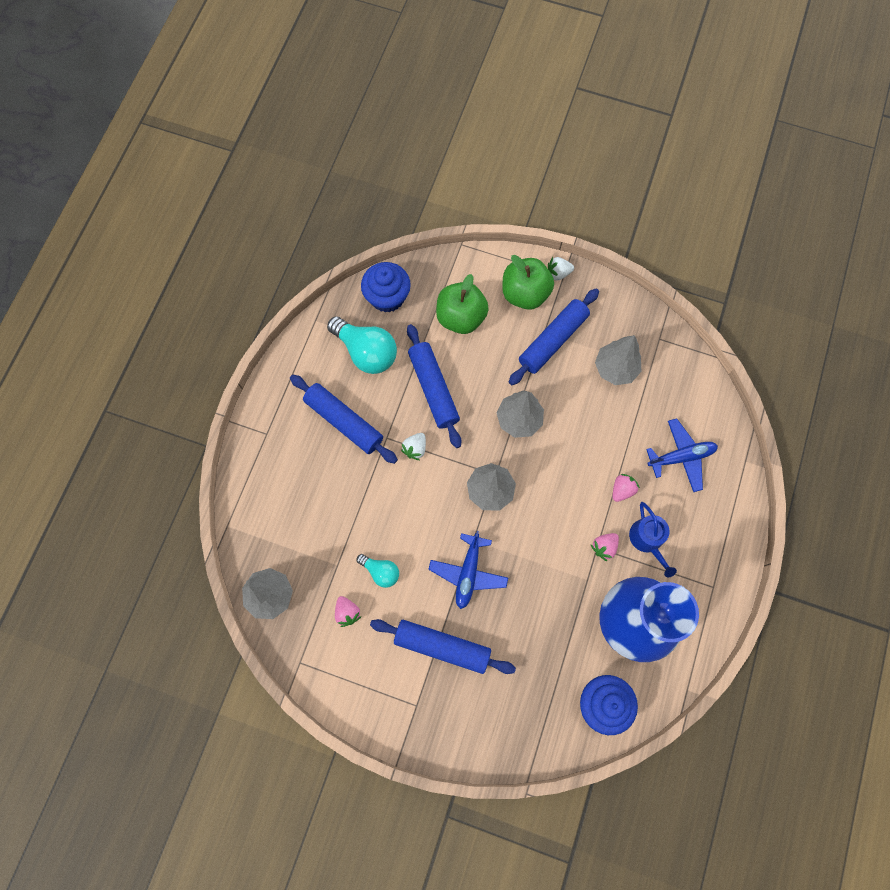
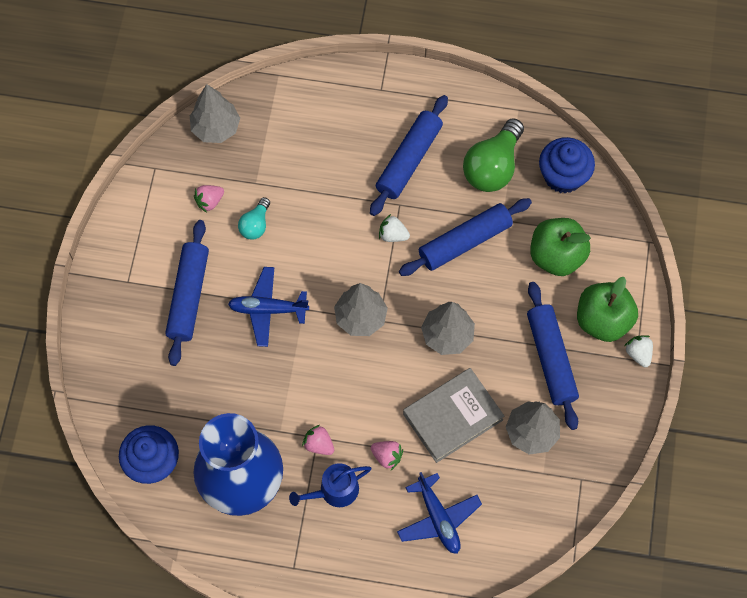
camera: 80 degrees right, 5 degrees down
(366, 352) = (492, 167): turquoise light bulb -> green light bulb
(552, 340) = (551, 359): blue rolling pin -> blue rolling pin turned 45 degrees clockwise
(593, 429) = (452, 417): none -> grey book

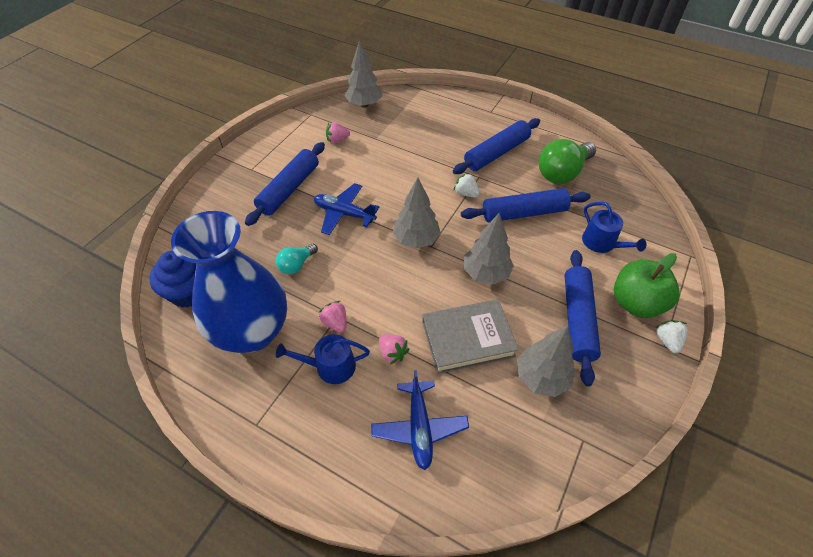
camera: 20 degrees right, 15 degrees down
(255, 225) = (363, 161): turquoise light bulb -> turquoise light bulb (296, 265)
(556, 256) = (602, 243): green apple -> blue watering can
(563, 176) = (620, 192): blue cupcake -> none

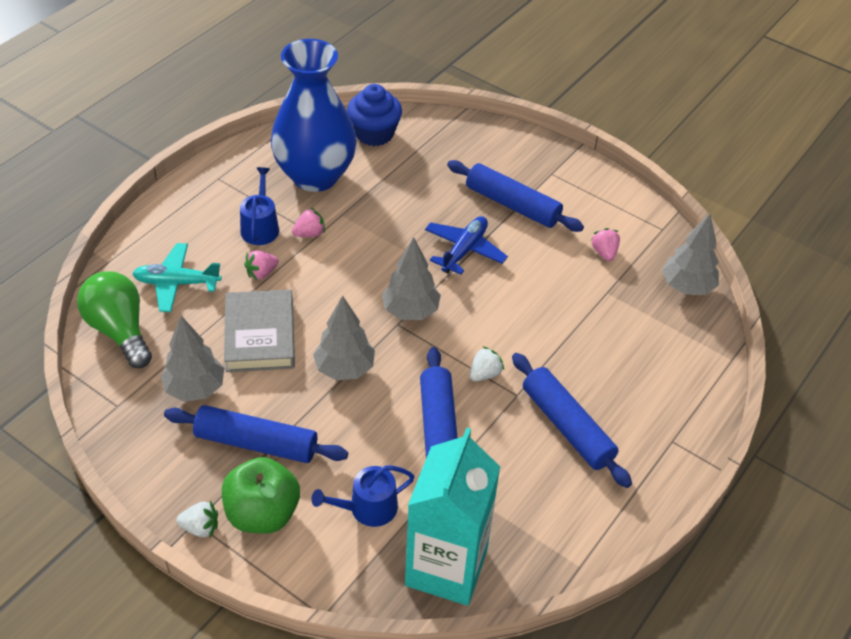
camera: 95 degrees right, 5 degrees down
(296, 265) = (392, 208): turquoise light bulb -> none
(419, 427) = (177, 283): blue plane -> turquoise plane
(562, 173) = (516, 501): green light bulb -> green light bulb (120, 330)
(624, 200) = (446, 567): none -> turquoise carton

